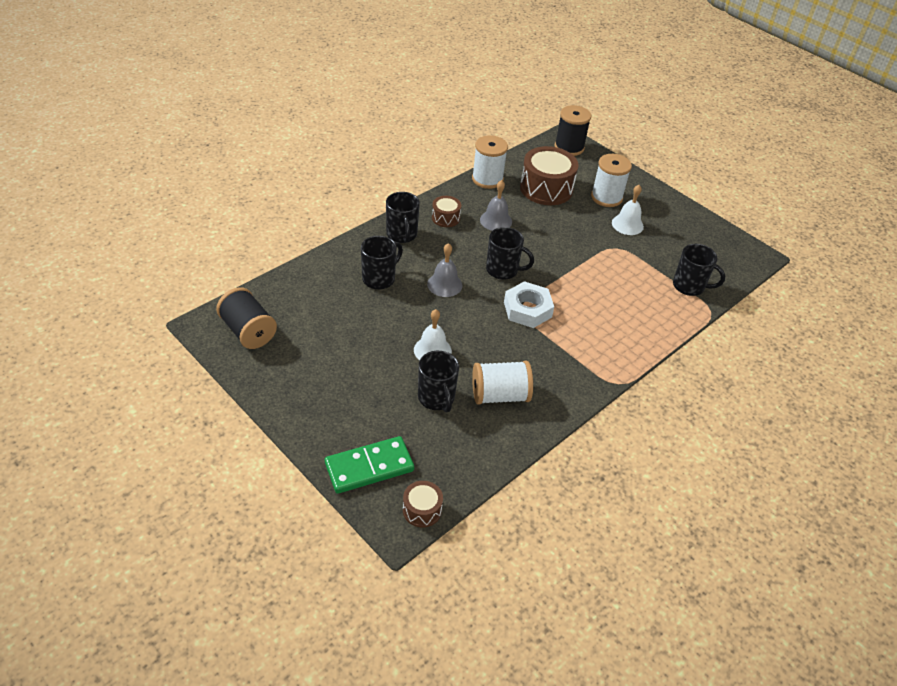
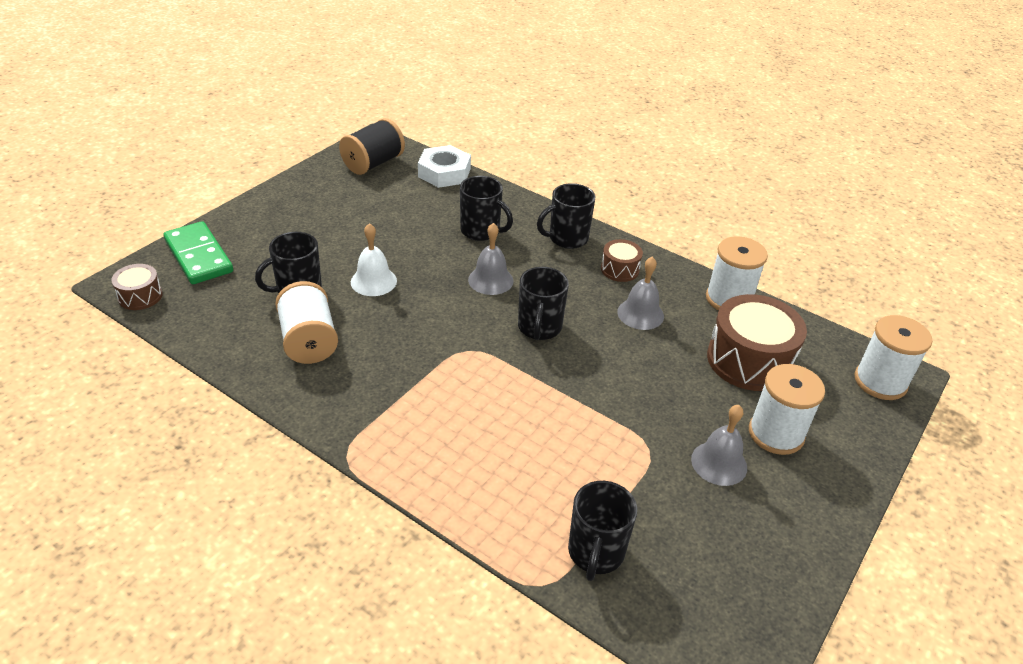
camera: 80 degrees right, 5 degrees down
(527, 309) = (469, 356): white nut -> white nut (444, 173)
(569, 147) = (880, 382): black spool -> white spool
(627, 224) = (719, 463): white bell -> grey bell

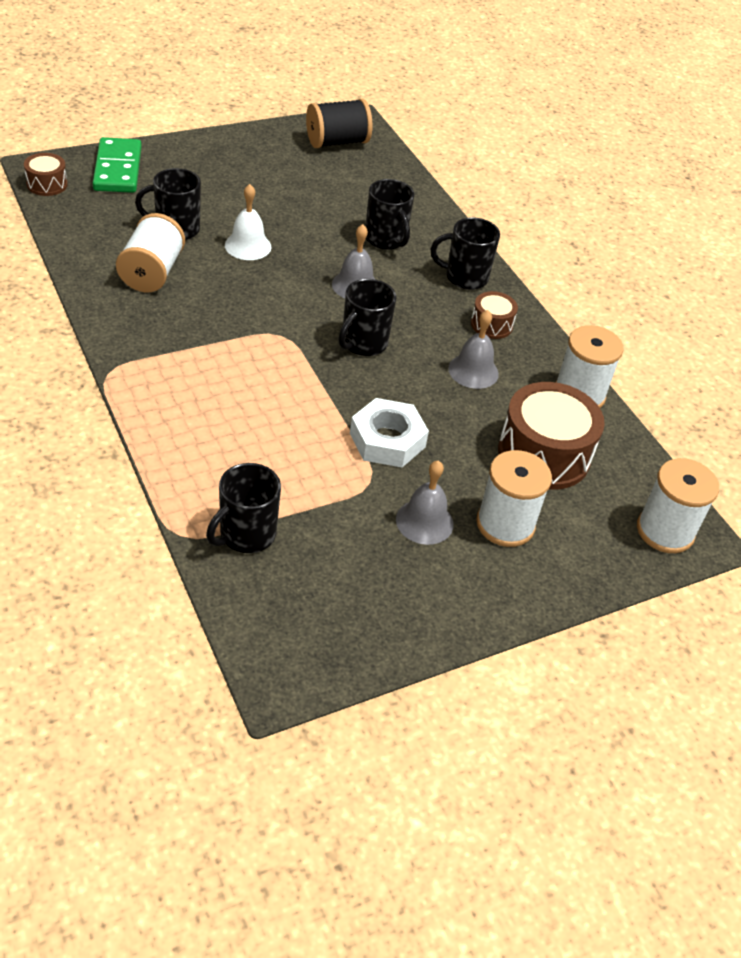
camera: 25 degrees right, 5 degrees up
(444, 173) = (398, 174): white nut -> white nut (387, 440)

